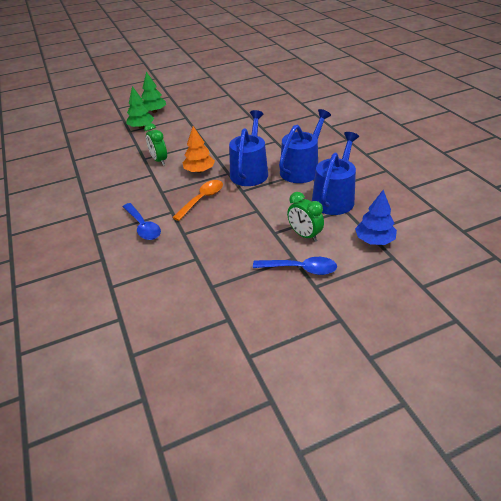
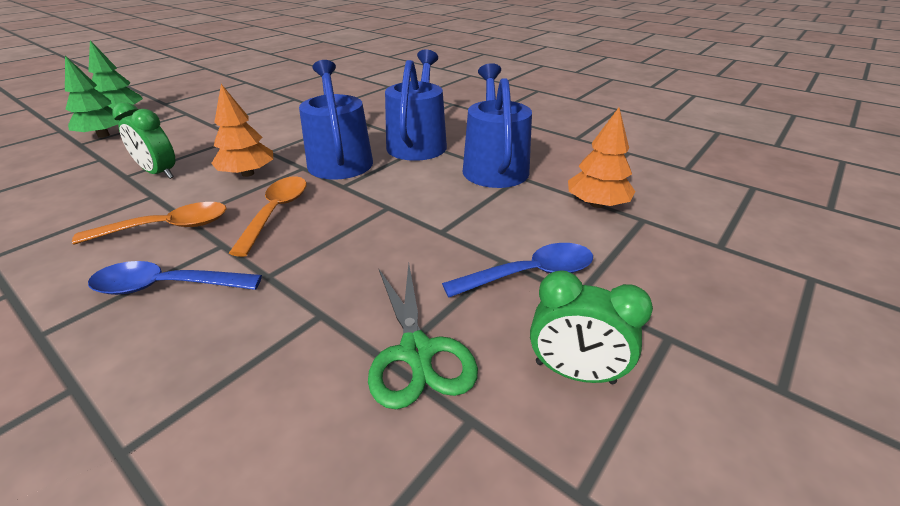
camera: 30 degrees left, 5 degrees down
(143, 226) = (166, 286): blue spoon -> blue spoon turned 150 degrees clockwise
(153, 195) = (167, 227): none -> orange spoon
(225, 287) = (417, 352): none -> green scissors
(304, 235) = (492, 222): green clock -> green clock (574, 372)
(374, 240) = (596, 204): blue tree -> orange tree

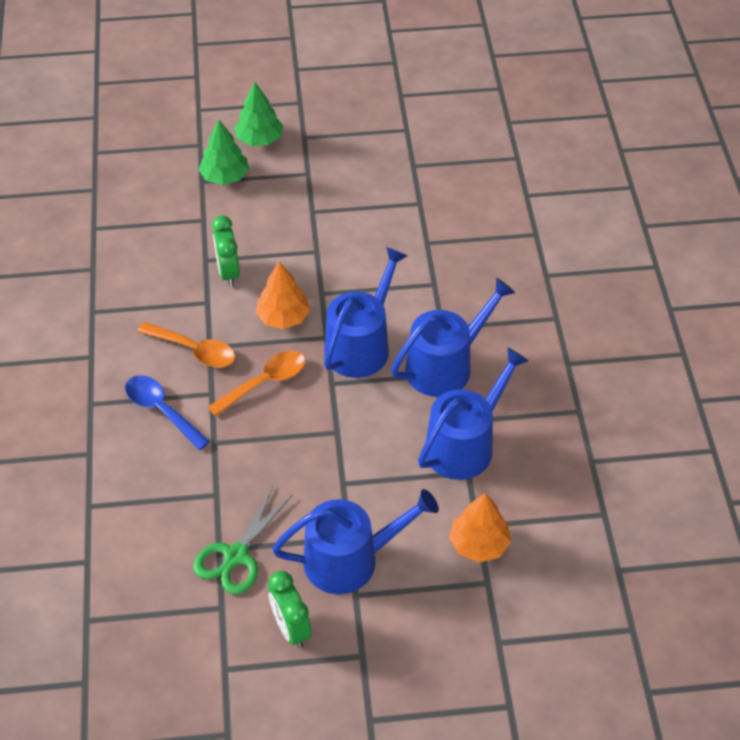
camera: 45 degrees right, 15 degrees up
(530, 274) = (350, 559): blue spoon -> blue watering can

